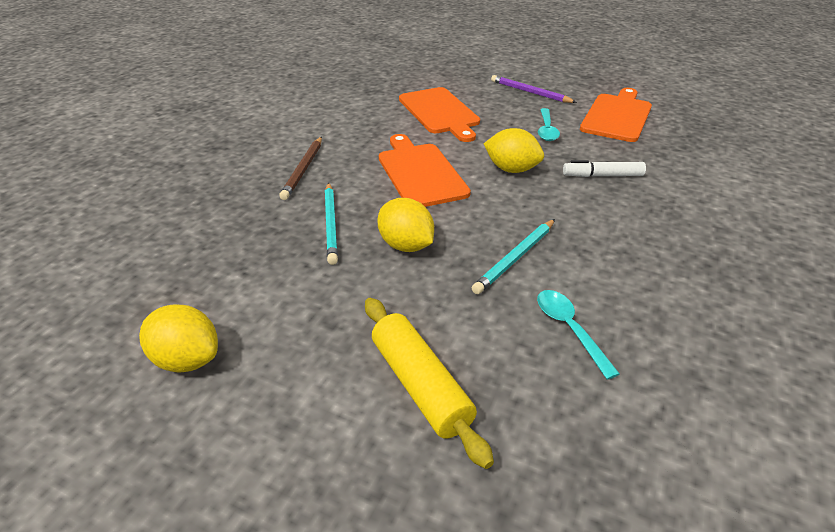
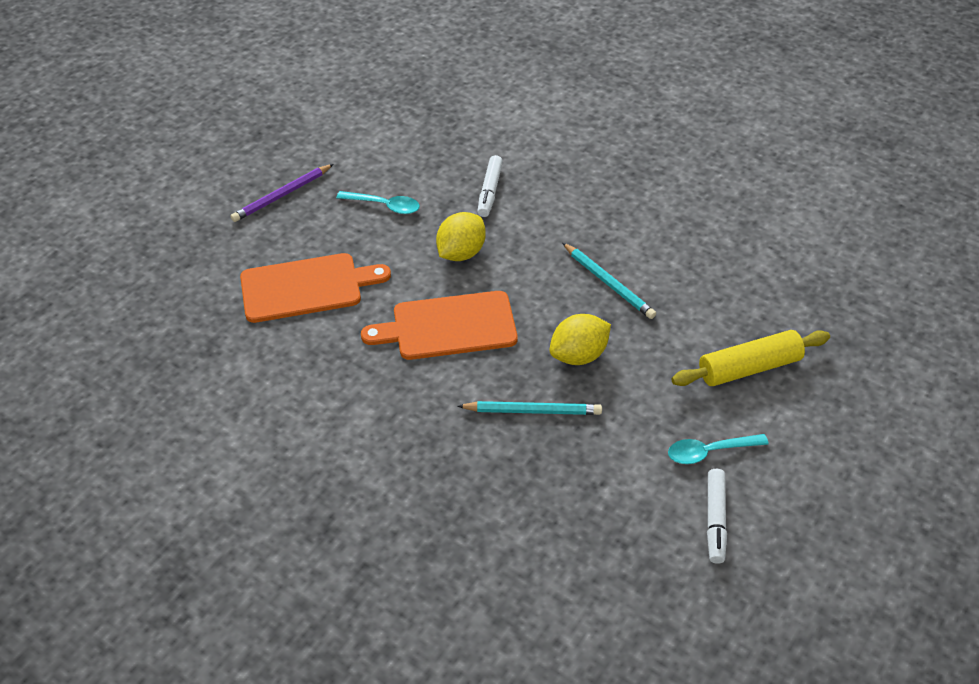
camera: 80 degrees left, 10 degrees up
(187, 359) = (715, 519): yellow lemon -> white marker
(303, 169) = (413, 432): brown pencil -> none
(569, 329) = (697, 272): turquoise spoon -> turquoise spoon (709, 451)
(617, 116) = (371, 143): orange cutting board -> none

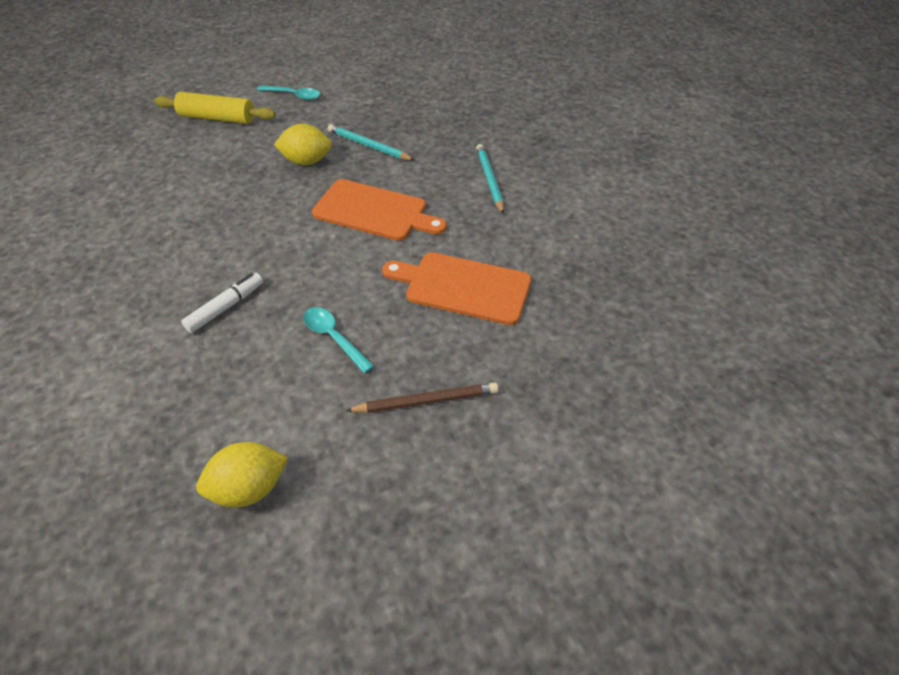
camera: 150 degrees left, 0 degrees up
(282, 195) = (426, 401): purple pencil -> brown pencil
(461, 253) = (310, 261): yellow lemon -> yellow lemon (249, 488)
(608, 283) = (231, 193): turquoise pencil -> turquoise pencil (489, 180)
(715, 519) = (327, 74): white marker -> none

